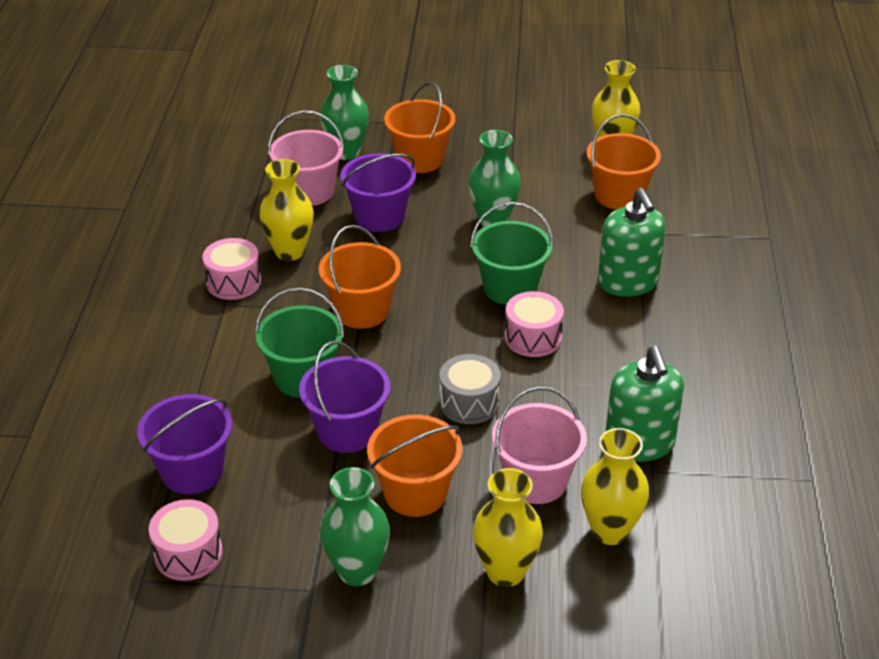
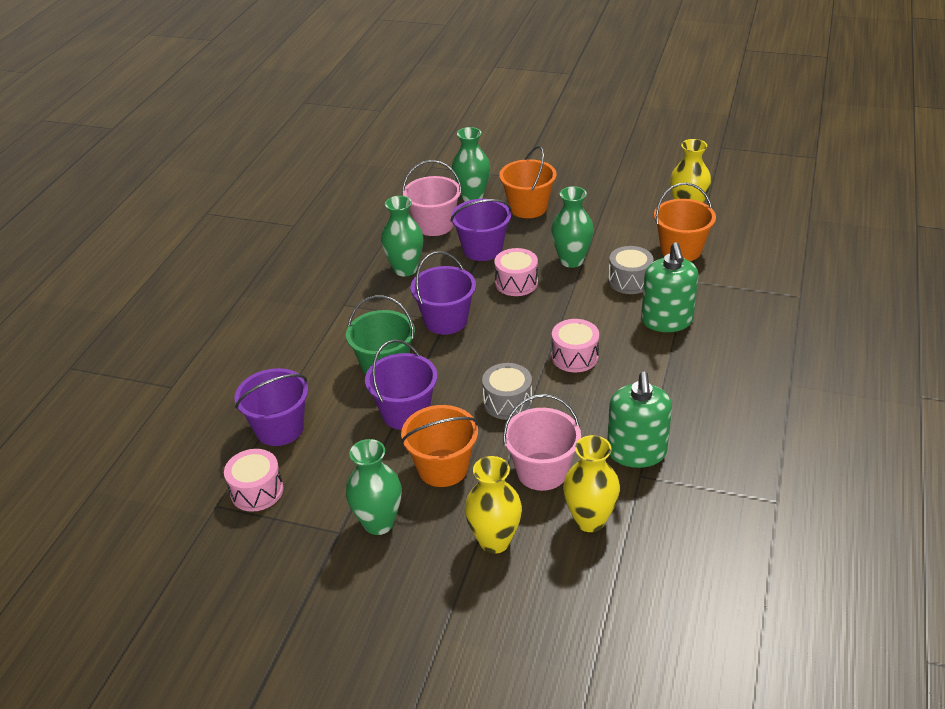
camera: 15 degrees right, 0 degrees up
(233, 282) = (356, 288): pink drum -> pink drum (516, 283)
(290, 251) = (405, 269): yellow vase -> green vase
(362, 311) = (446, 320): orange bucket -> purple bucket
(510, 288) = (568, 315): green bucket -> none
(570, 238) = (629, 281): none -> grey drum

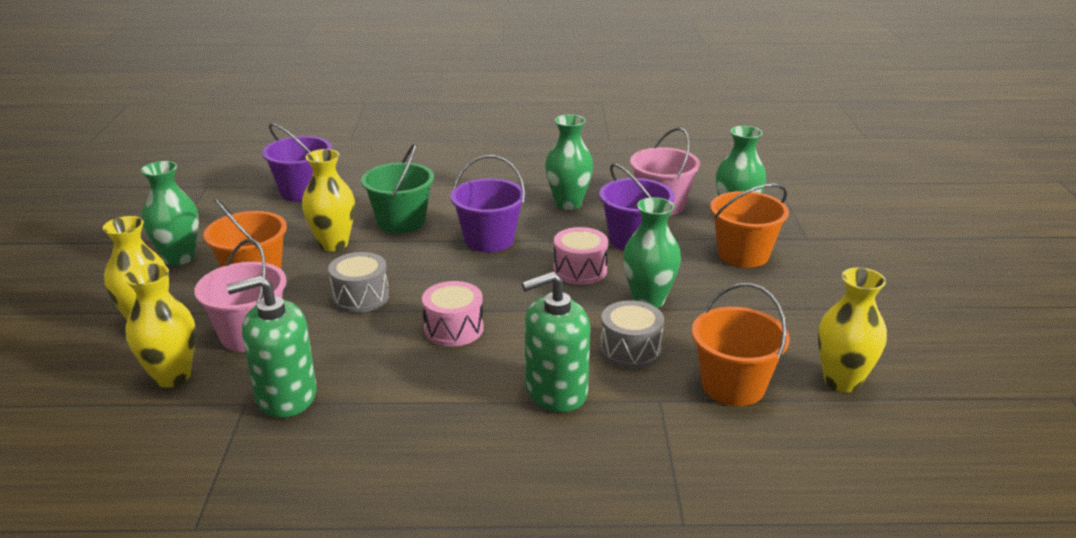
camera: 70 degrees right, 10 degrees down
(257, 491) = (223, 198): pink drum -> none
(405, 413) = (333, 244): purple bucket -> yellow vase

